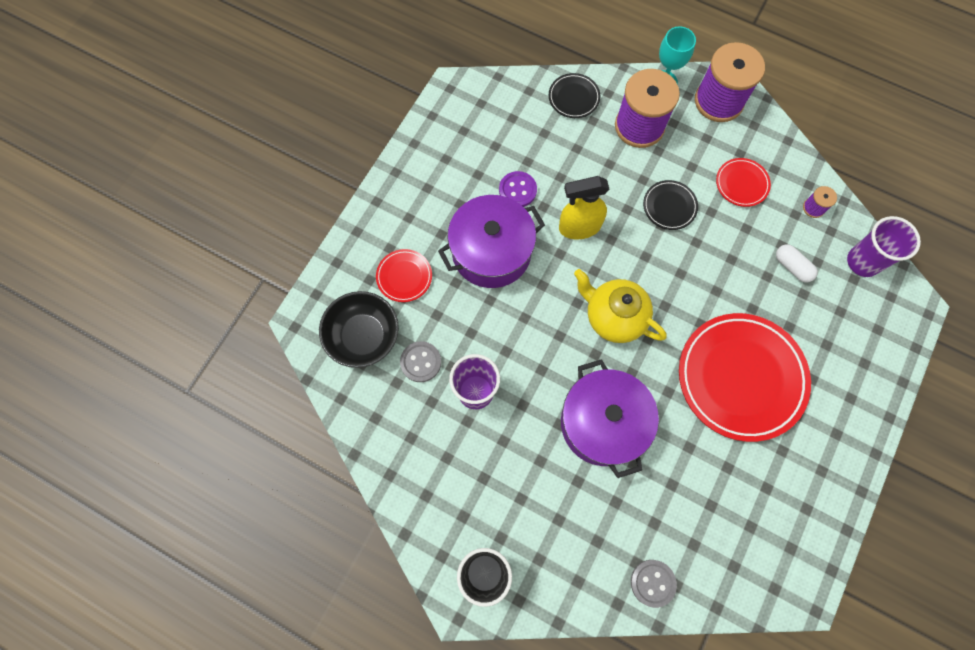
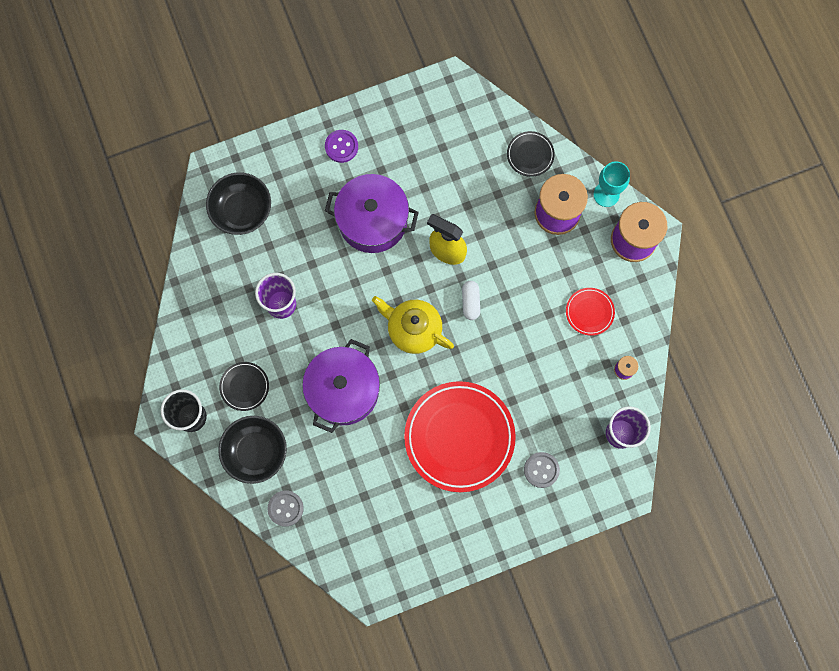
camera: 40 degrees right, 5 degrees up
(404, 277) = (301, 191): red plate -> none
(420, 362) = (263, 257): grey button -> grey button (541, 470)
(517, 190) = (429, 191): purple button -> purple button (341, 146)
(575, 552) = (255, 452): none -> black bowl
(613, 317) = (413, 330): yellow teapot -> yellow teapot turned 45 degrees counterclockwise
(669, 206) = (523, 287): black plate -> black plate (244, 386)
(792, 267) = (567, 396): white capsule -> white capsule (470, 302)

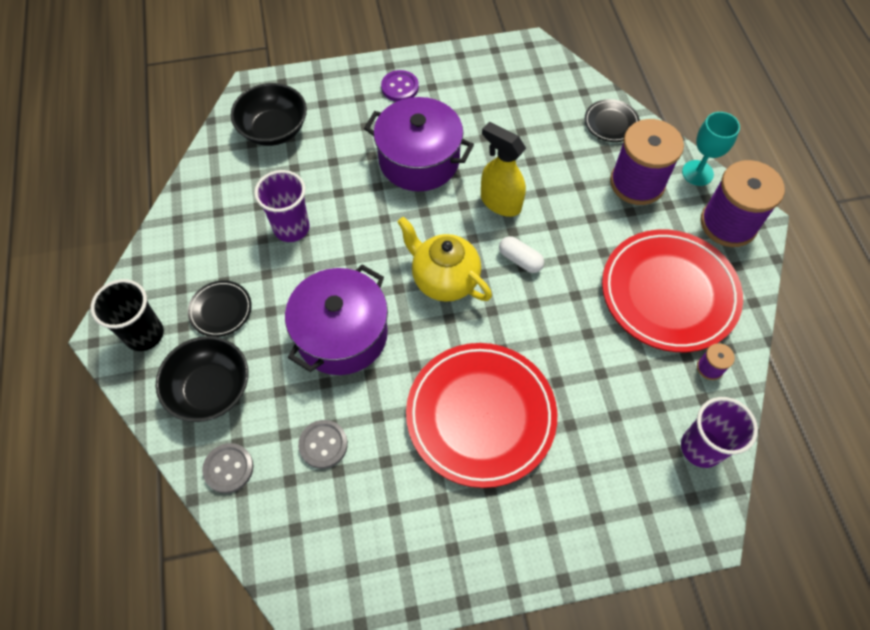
camera: 10 degrees right, 15 degrees down
(470, 302) = (520, 260): white capsule -> white capsule turned 60 degrees counterclockwise
(541, 470) = (587, 478): grey button -> grey button (323, 444)
(589, 312) = (668, 293): red plate -> red plate, size x2.21

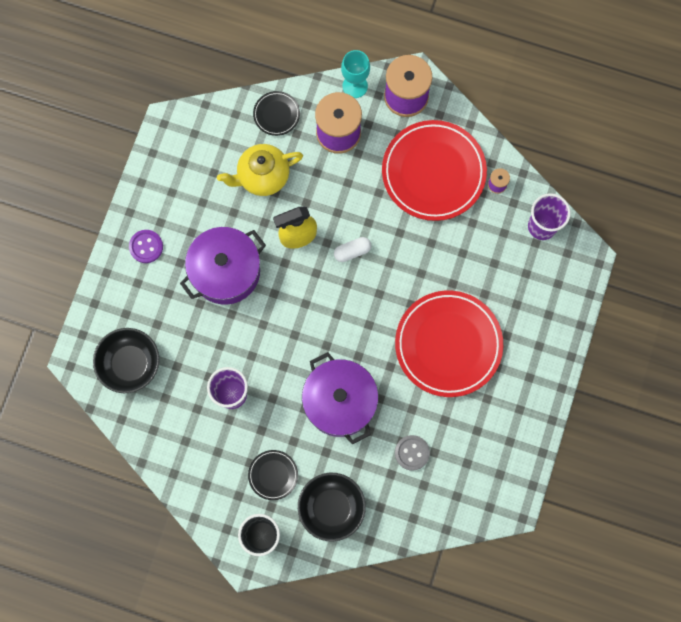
camera: 60 degrees left, 15 degrees up
(228, 468) = (394, 520): grey button -> none
(444, 279) = (337, 311): yellow teapot -> yellow teapot (262, 176)

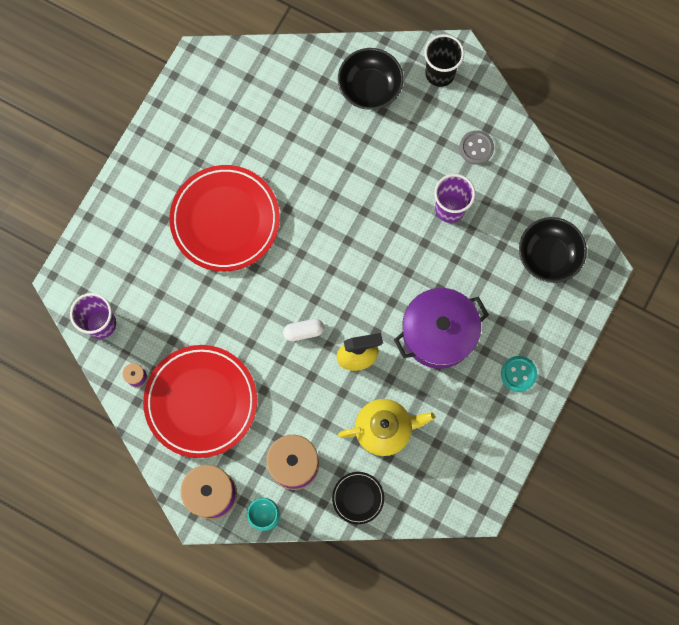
camera: 170 degrees left, 0 degrees up
(146, 247) = (518, 374): purple button -> turquoise button
(273, 475) = (421, 126): black plate -> none
(340, 402) = (344, 183): purple pot -> none
(412, 453) = (283, 124): grey button -> grey button (476, 148)

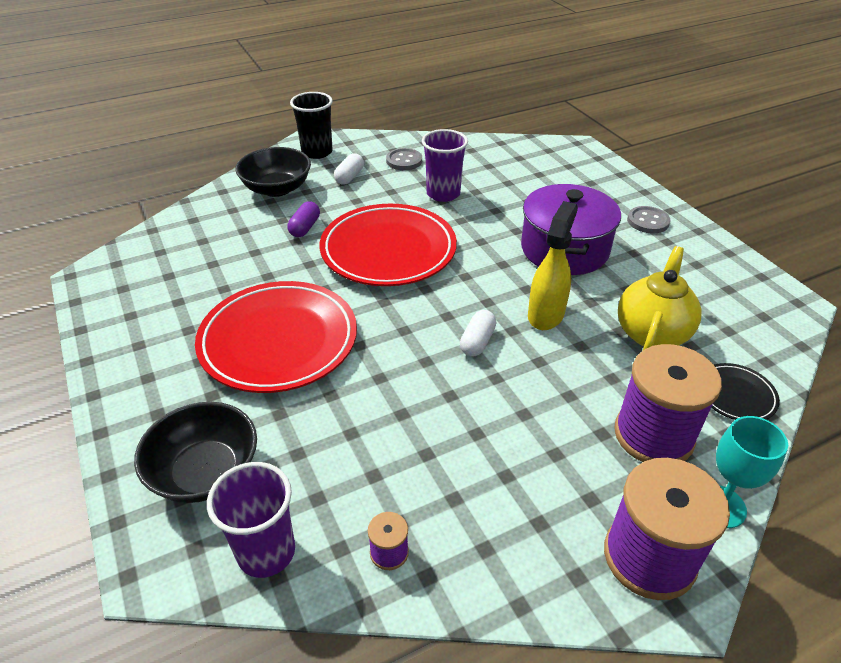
camera: 55 degrees left, 35 degrees down
(201, 402) = (491, 491): red plate -> red plate (388, 250)
(339, 145) = (305, 227): none -> purple capsule
(423, 125) = (349, 177): none -> white capsule
(518, 374) = (648, 221): turquoise button -> grey button
(548, 255) = (541, 165): black bowl -> black bowl (205, 472)

